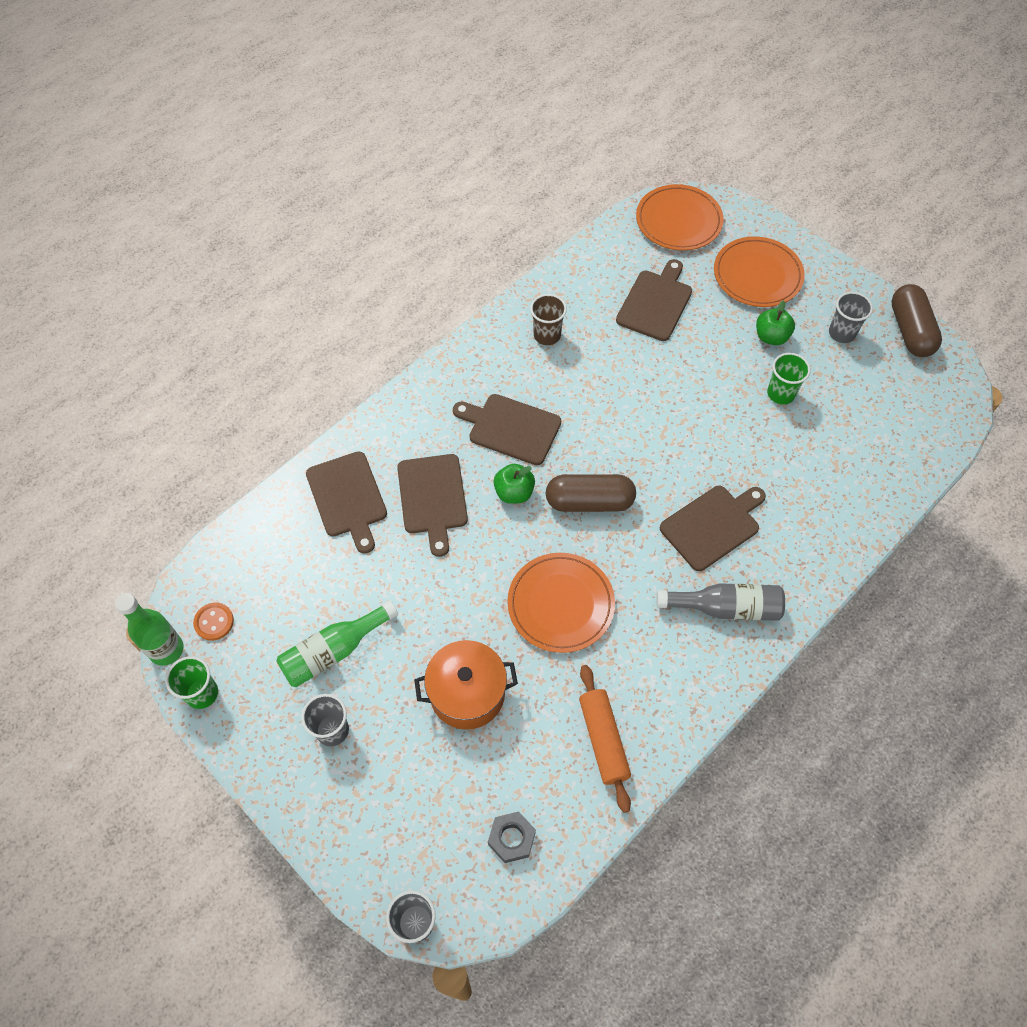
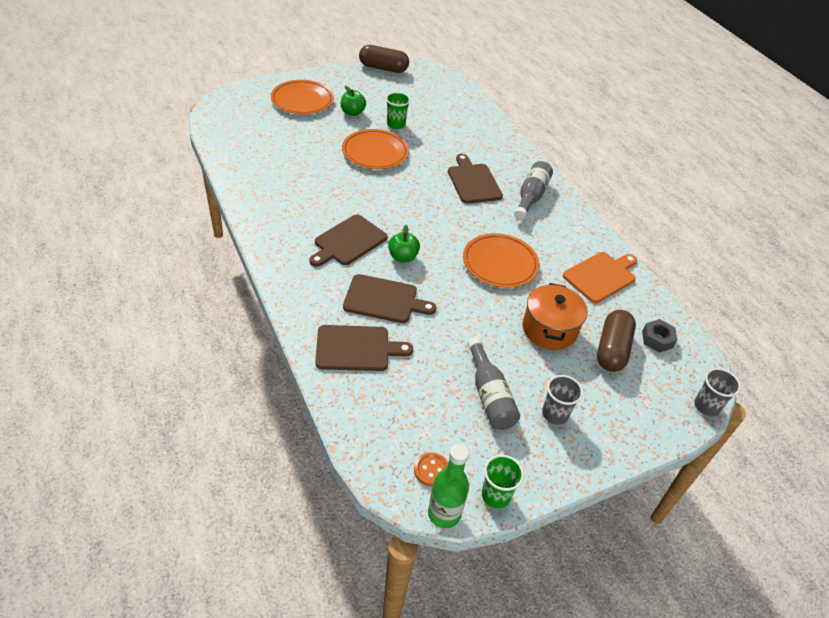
camera: 75 degrees left, 15 degrees down
(334, 651) = (489, 395): green bottle -> grey bottle
(547, 335) = (280, 199): brown cup -> none
(589, 502) = (429, 225): brown capsule -> brown capsule (612, 349)
(603, 740) = (601, 276): orange rolling pin -> orange cutting board
(655, 303) = (291, 145): brown cutting board -> none
(678, 221) = (232, 112): orange plate -> orange plate (375, 152)
(842, 333) = (368, 89): grey cup -> none

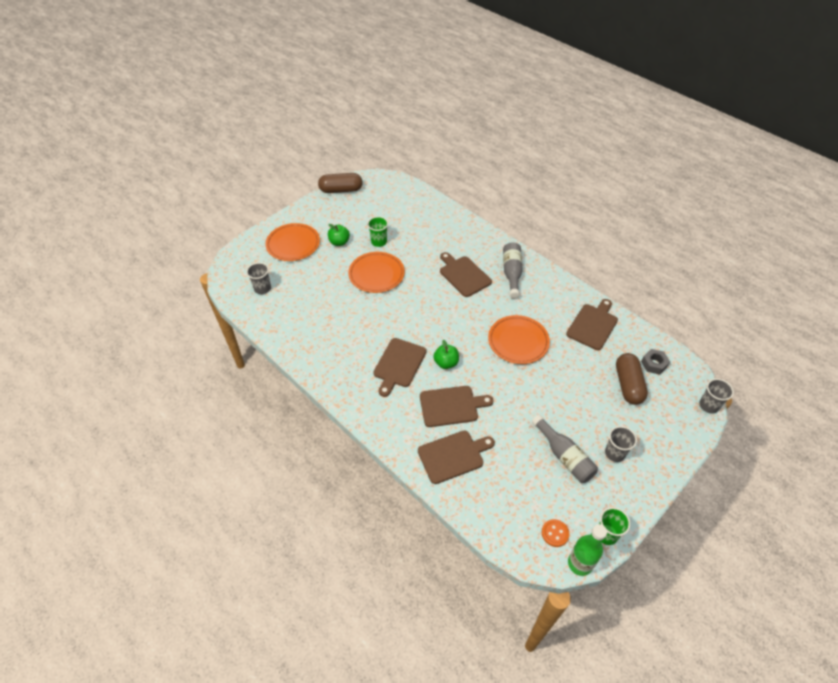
camera: 15 degrees left, 5 degrees up
(245, 129) = (262, 288): none -> grey cup
(549, 329) = (579, 385): orange pot -> none
(601, 276) = (593, 325): orange cutting board -> brown cutting board

